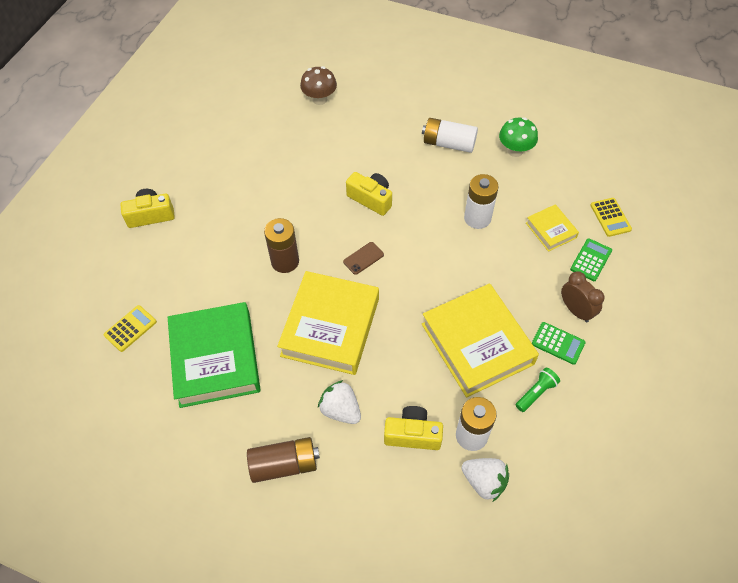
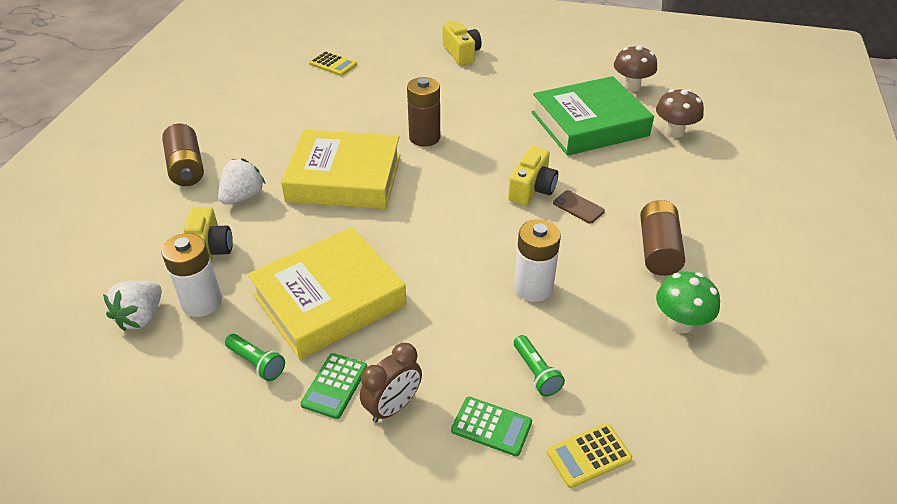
camera: 80 degrees right, 15 degrees down
(215, 358) = (303, 112): green book -> green book (589, 124)
(249, 107) = (631, 86): none -> brown mushroom
(363, 258) = (441, 192): brown phone -> brown phone (578, 207)
(449, 143) = (658, 250): white battery -> brown battery
(551, 230) = (536, 373): yellow book -> green flashlight

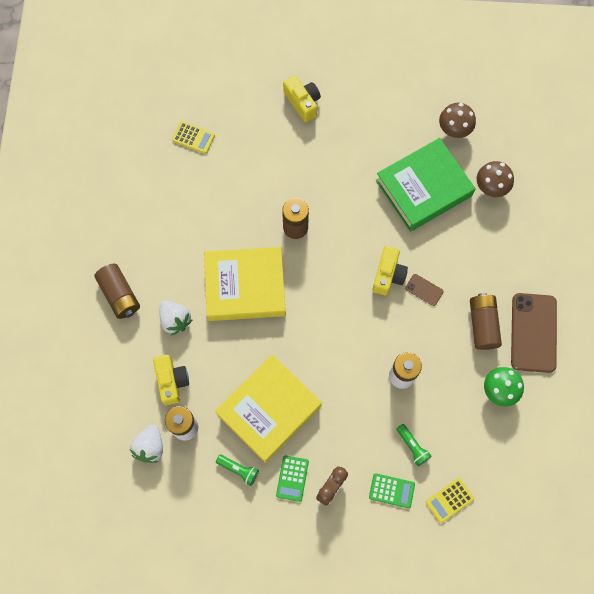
camera: 10 degrees left, 30 degrees up
(243, 196) = (175, 320): white strawberry -> white strawberry turned 120 degrees clockwise
(733, 267) = (533, 332): none -> brown phone

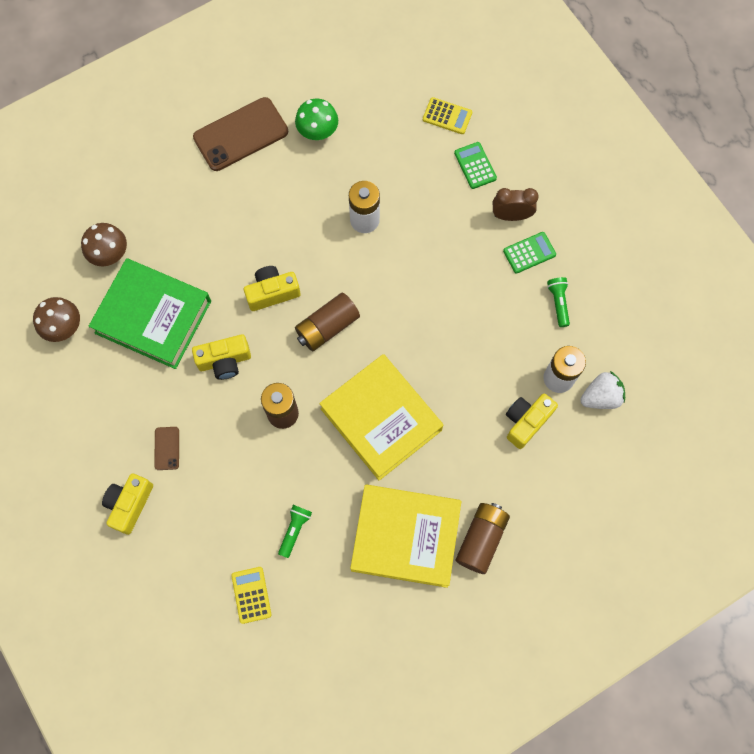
camera: 125 degrees left, 0 degrees up
(175, 320) = (465, 463): white strawberry -> none
(269, 410) = (484, 314): yellow book -> yellow book (405, 537)
(359, 214) = (224, 361): none -> yellow camera
(412, 446) = (423, 172): green flashlight -> green flashlight (294, 530)
(424, 290) = (264, 251): brown phone -> brown phone (167, 448)
(483, 325) = (263, 180): brown battery -> brown battery (327, 327)

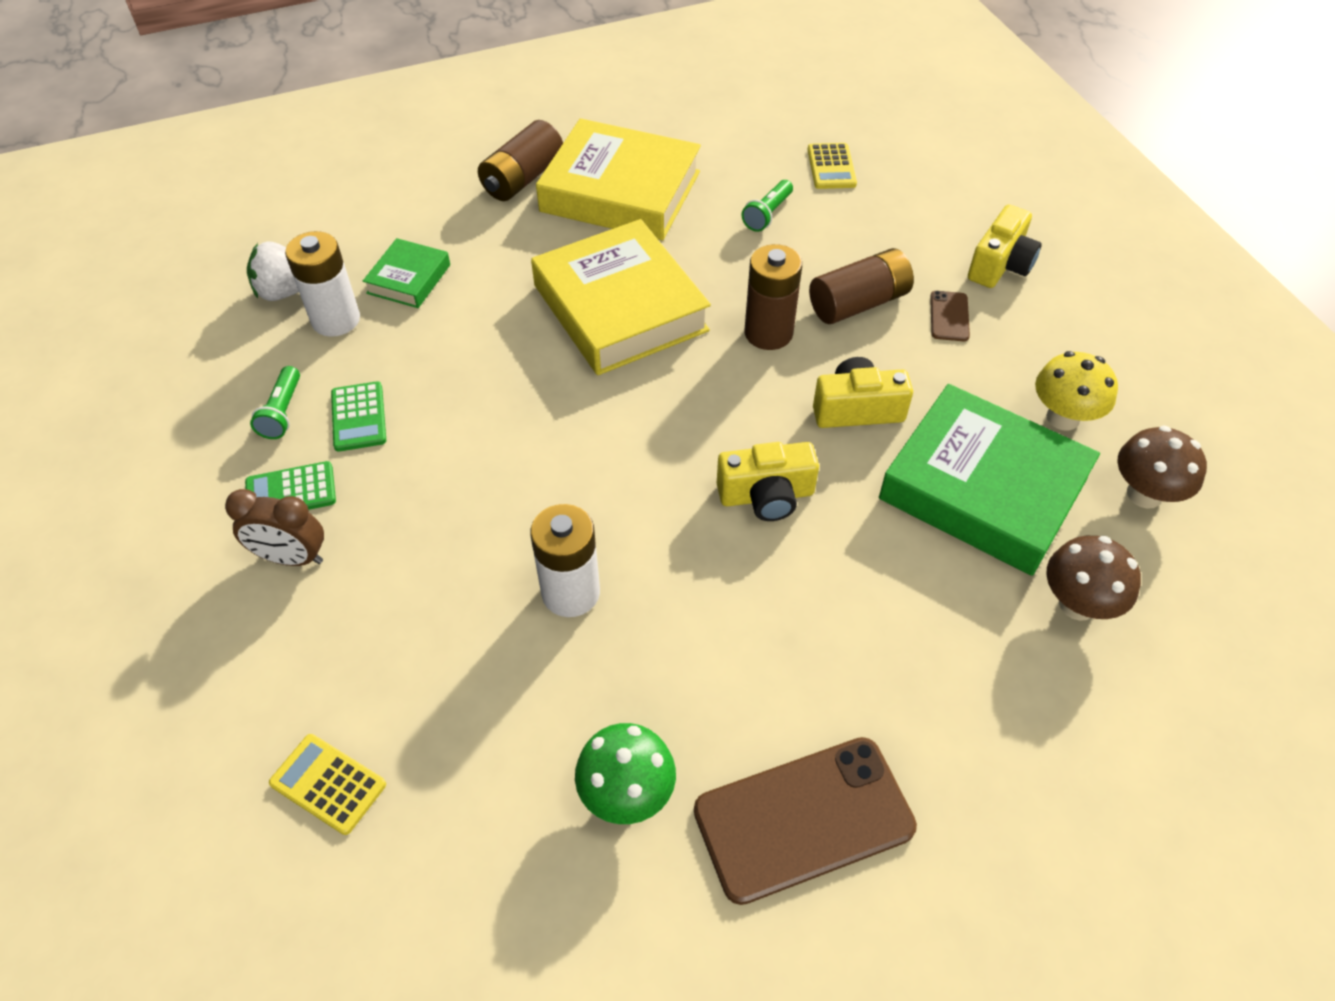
camera: 170 degrees left, 20 degrees down
(103, 375) = (1063, 418): none -> yellow mushroom
(327, 327) = (678, 432): brown battery -> brown battery (858, 303)
(475, 166) = (316, 663): green calculator -> green calculator (359, 417)
(526, 422) = (409, 279): yellow camera -> green book

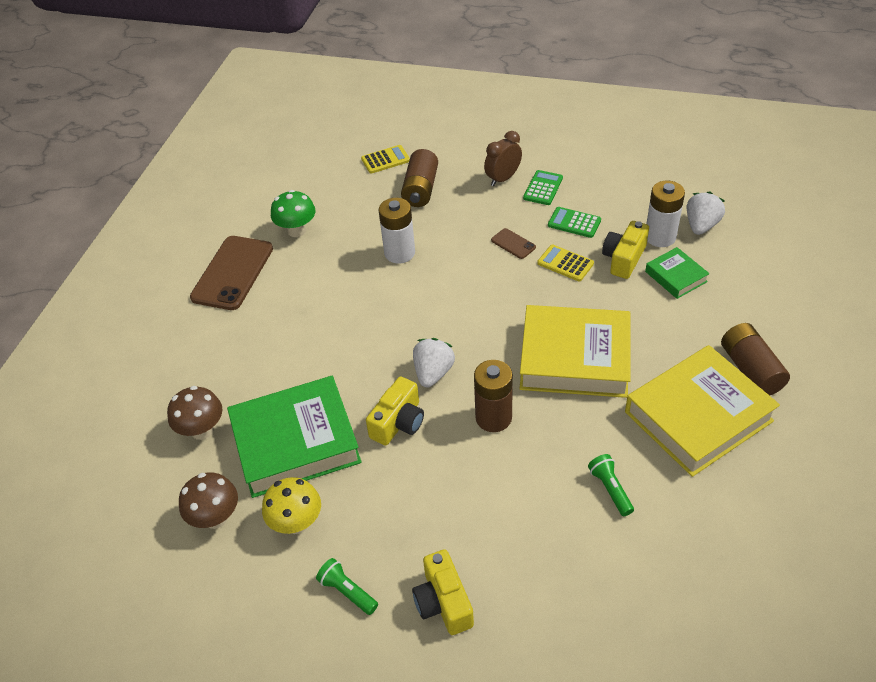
camera: 130 degrees right, 5 degrees down
(283, 412) = (600, 199): green flashlight -> green flashlight (347, 592)
(757, 419) = (433, 373): none -> white strawberry
(766, 496) = (382, 347): yellow camera -> yellow camera (624, 259)
(831, 167) = (640, 571): yellow calculator -> yellow calculator (565, 263)
(858, 303) = (479, 483): brown battery -> brown battery (420, 189)
(949, 316) = (424, 527): brown phone -> brown phone (513, 244)

